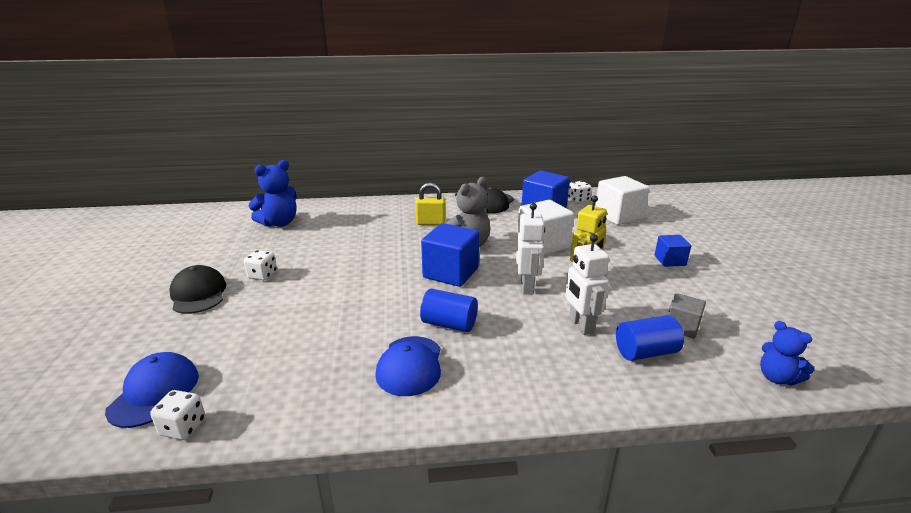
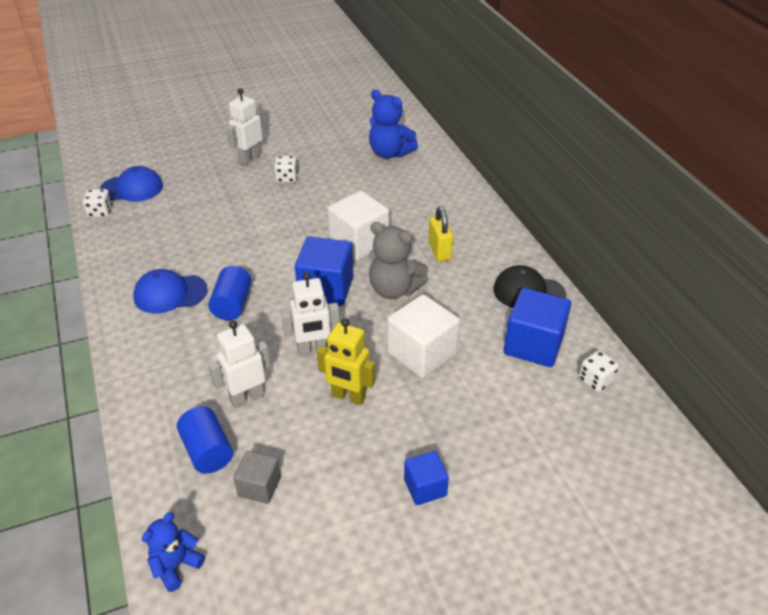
camera: 75 degrees right, 15 degrees up
(198, 294) = (249, 159): black cap -> white robot
(618, 216) = (556, 430): white cube -> white cube (359, 242)

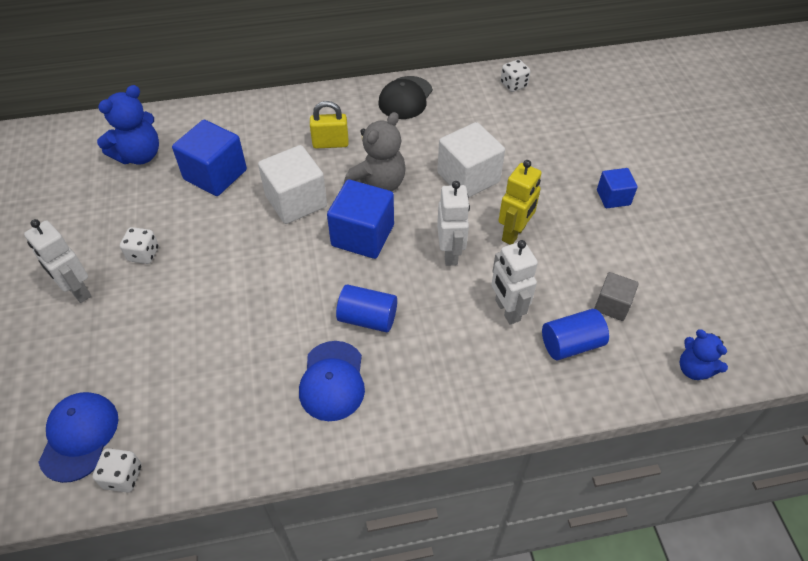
camera: 80 degrees left, 10 degrees up
(533, 345) = (470, 108): blue cube -> blue cube (215, 175)

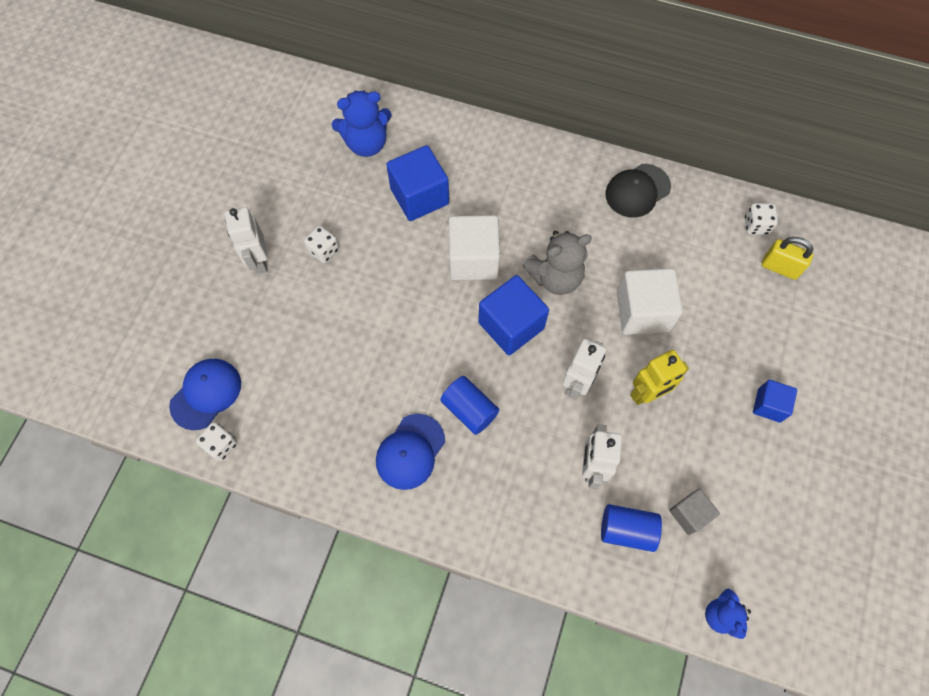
camera: 30 degrees right, 15 degrees up
(330, 143) = (537, 211): yellow padlock -> yellow padlock (779, 267)

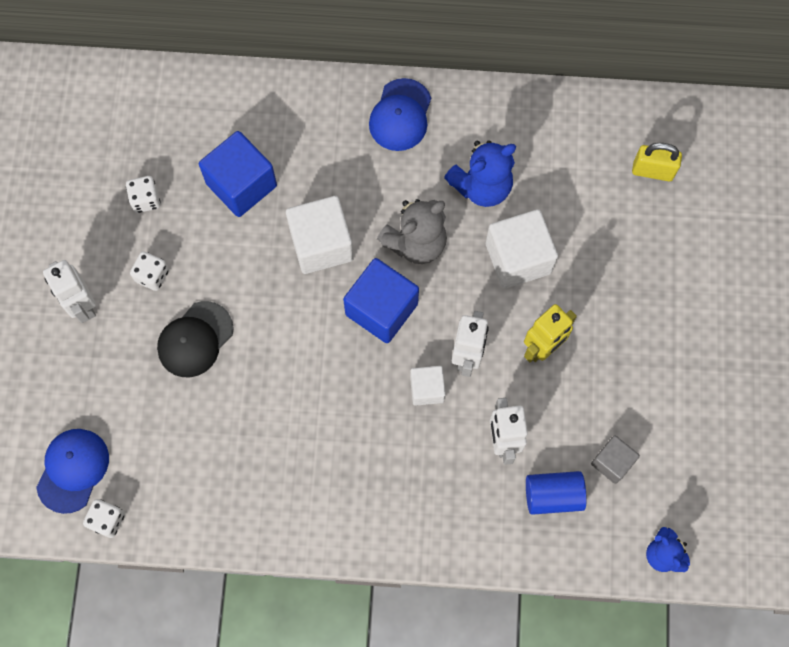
camera: 15 degrees left, 5 degrees up
(366, 143) = (163, 135): blue teddy bear -> blue teddy bear (482, 186)
(410, 451) = (311, 474): blue cap -> blue cap (400, 115)
(469, 410) = (361, 413): blue cylinder -> none
(533, 404) = (427, 389): none -> white cube
(637, 191) = (482, 118): black cap -> black cap (195, 339)
(756, 225) = (618, 128): white dice -> white dice (146, 200)
(769, 405) = (669, 327): blue cube -> none

